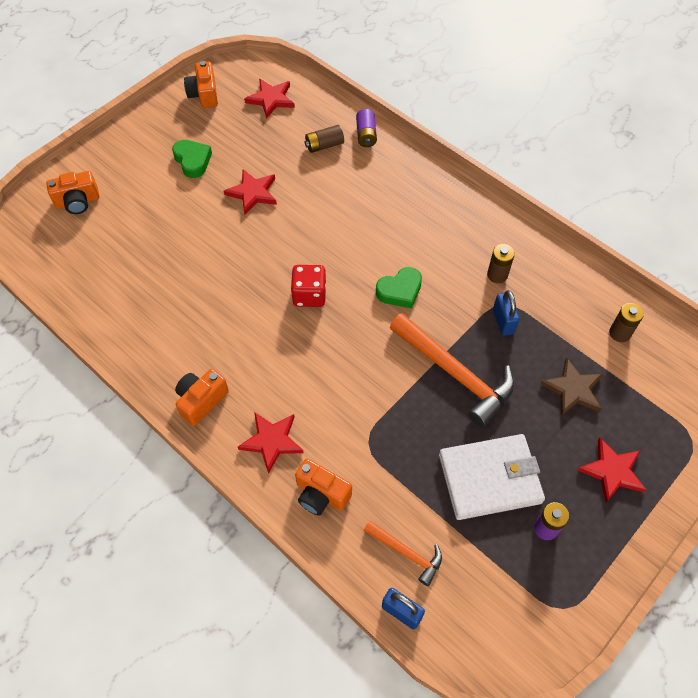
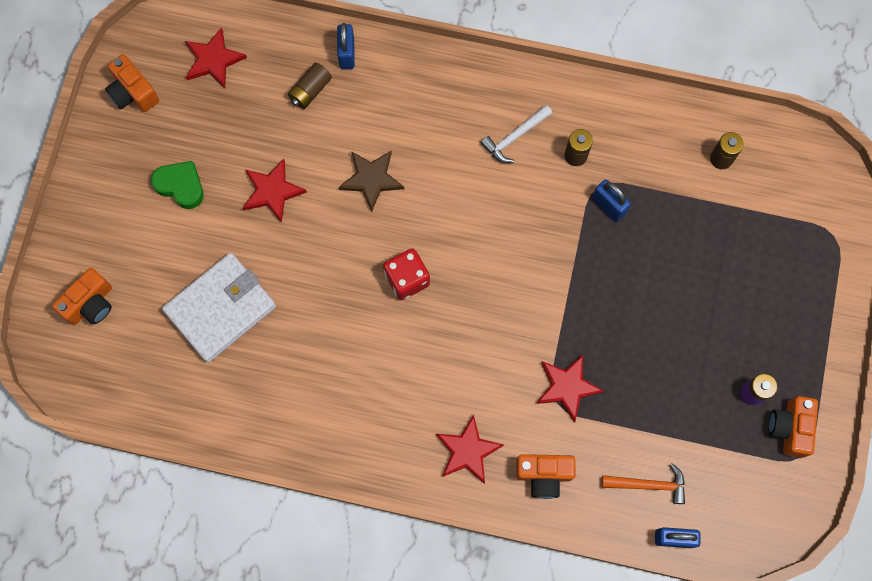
camera: 30 degrees left, 15 degrees up
(201, 401) = (375, 449): orange camera -> orange camera (789, 428)
(366, 135) = (347, 53): purple battery -> blue padlock
(400, 291) = (492, 225): green heart -> none
(455, 373) = (594, 286): orange hammer -> none
(456, 241) = (514, 137): none -> white hammer
(489, 478) = (681, 374): white wallet -> white wallet (220, 308)
(573, 389) = (708, 243): brown star -> brown star (371, 179)
(612, 471) = (781, 306): red star -> red star (567, 387)

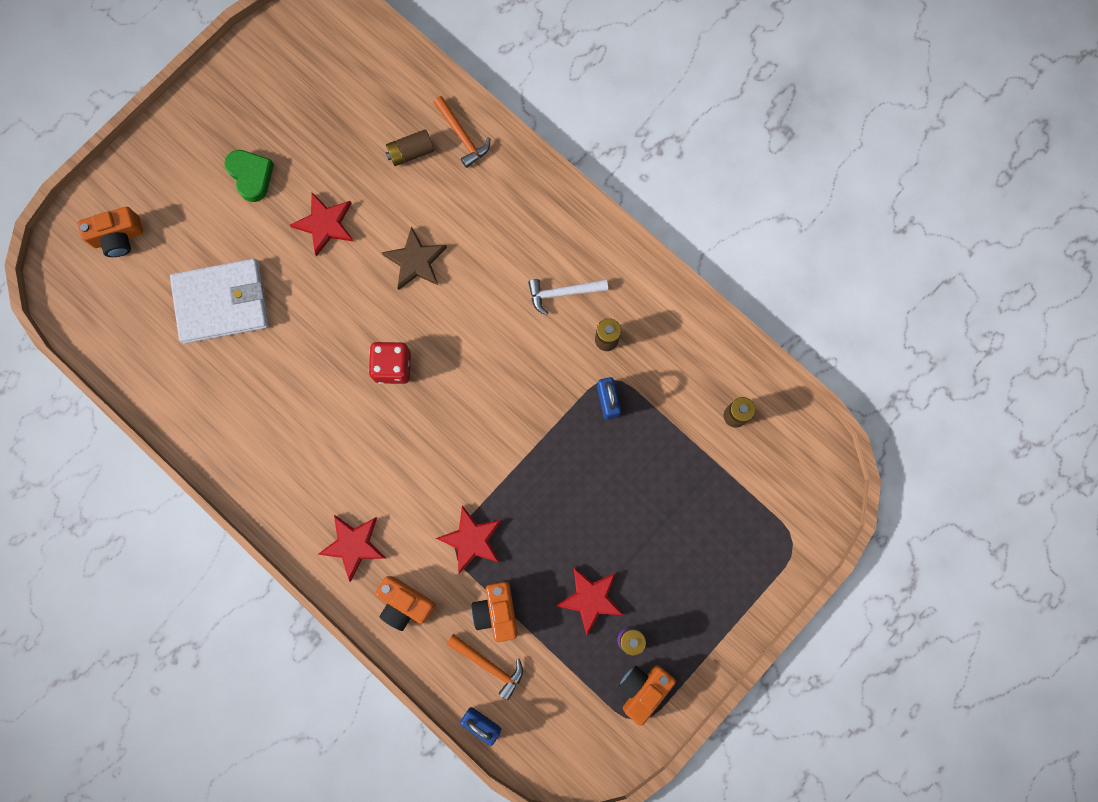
camera: 30 degrees right, 5 degrees up
(133, 92) = (260, 71): orange camera -> orange camera (497, 611)
(213, 60) = (344, 79): red star -> red star (591, 599)
(347, 53) = (462, 136): blue padlock -> orange hammer

